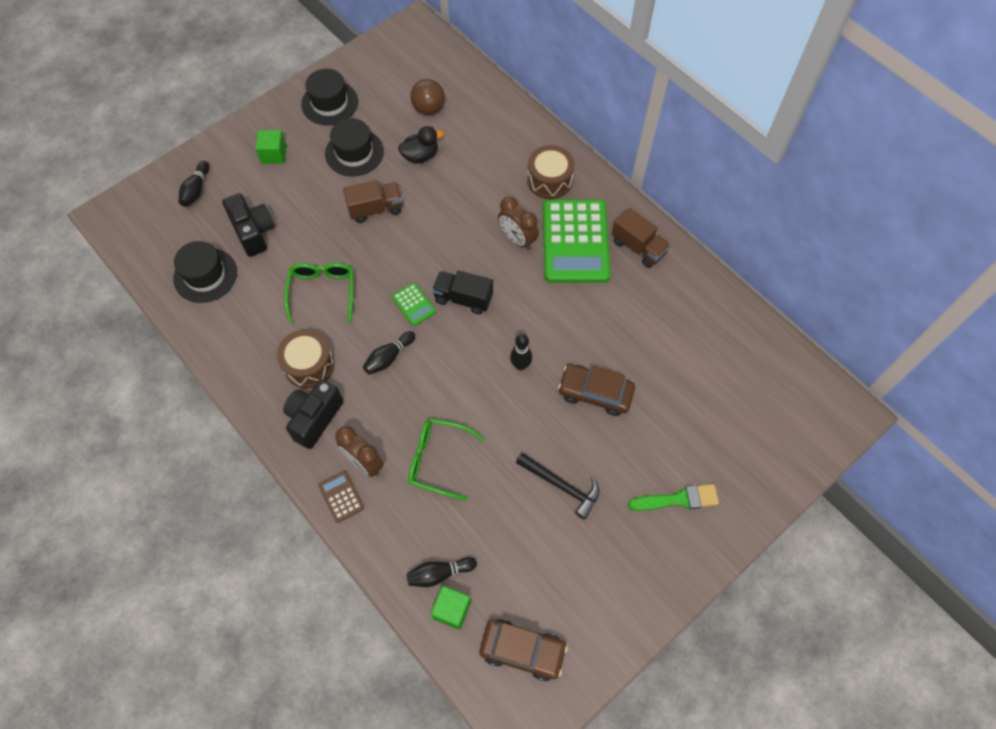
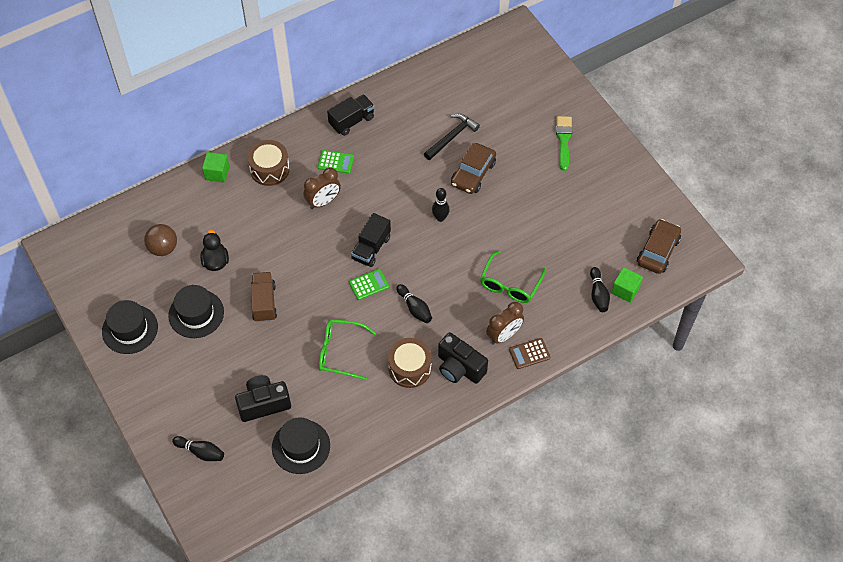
camera: 80 degrees left, 5 degrees down
(274, 154) = (178, 382): green cube -> green cube (217, 173)
(562, 486) = (543, 207): black hammer -> black hammer (452, 137)
(575, 242) = (336, 162): green calculator -> green calculator, size x0.42
(638, 247) = (351, 121): brown truck -> black truck

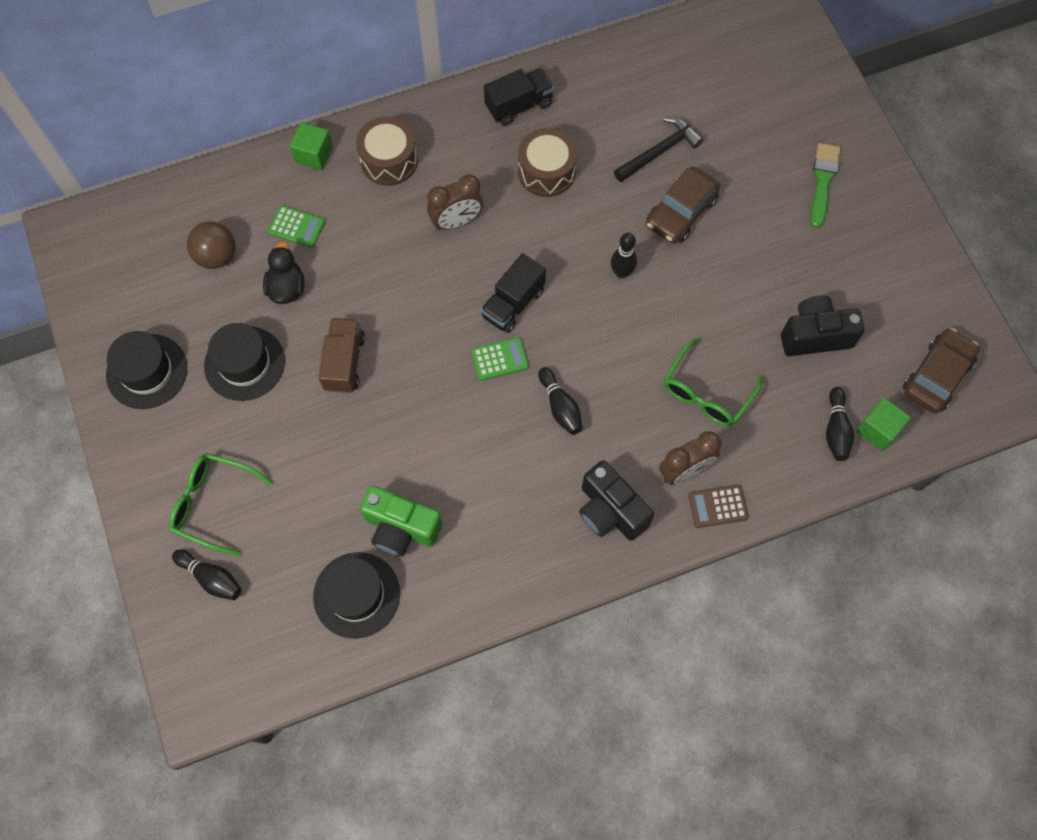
camera: 10 degrees right, 10 degrees up
(263, 404) = (315, 519): black camera -> black camera (815, 335)
(322, 400) = (401, 528): none -> green camera
(336, 162) = (485, 164): green calculator -> green calculator (296, 227)
(340, 352) = (440, 457): green glasses -> green glasses (214, 504)
(409, 368) = (537, 499): brown drum -> brown drum (546, 171)

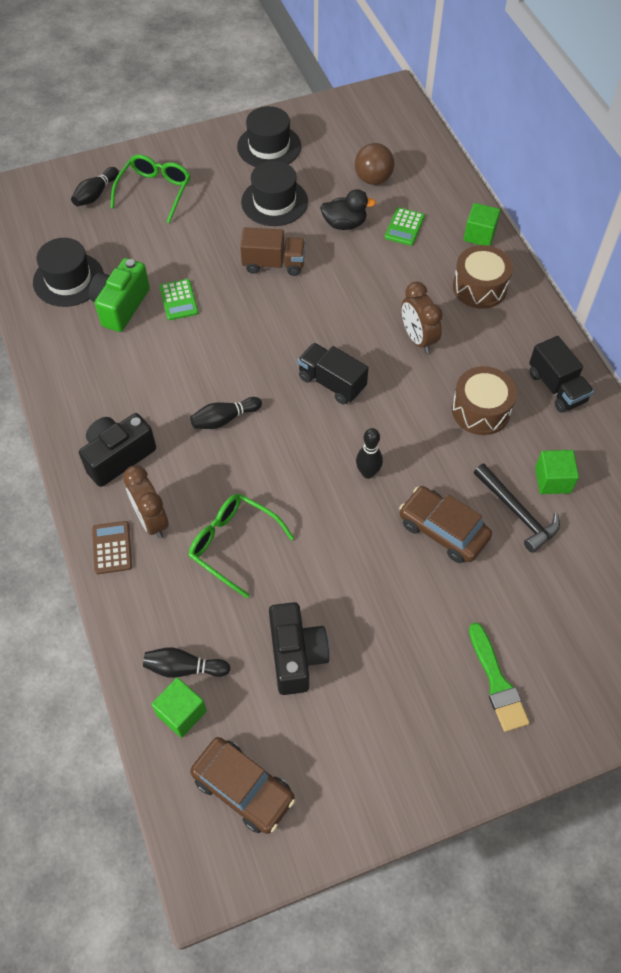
camera: 90 degrees right, 10 degrees down
(500, 359) = (274, 372): green calculator -> green calculator (178, 300)
(624, 120) = (552, 480): none -> green cube
(823, 181) = (497, 682): green brush -> green brush turned 60 degrees clockwise

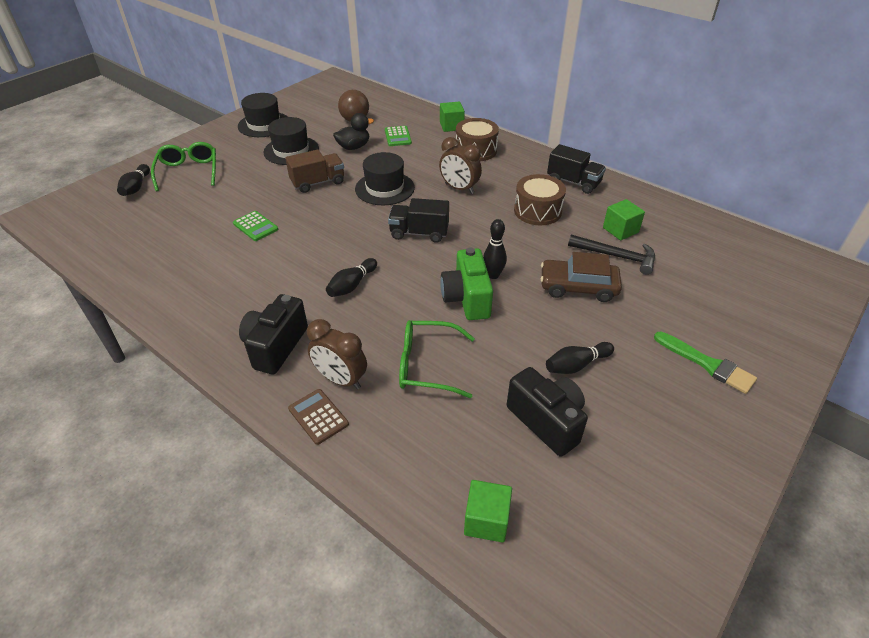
camera: 30 degrees left, 15 degrees down
(68, 279) = (145, 245): black hat -> black hat (384, 188)
(121, 306) = (206, 246): green camera -> green camera (467, 298)
(184, 668) = (459, 481): black bowling pin -> black bowling pin (576, 365)
(243, 788) = (595, 554): brown car -> none

